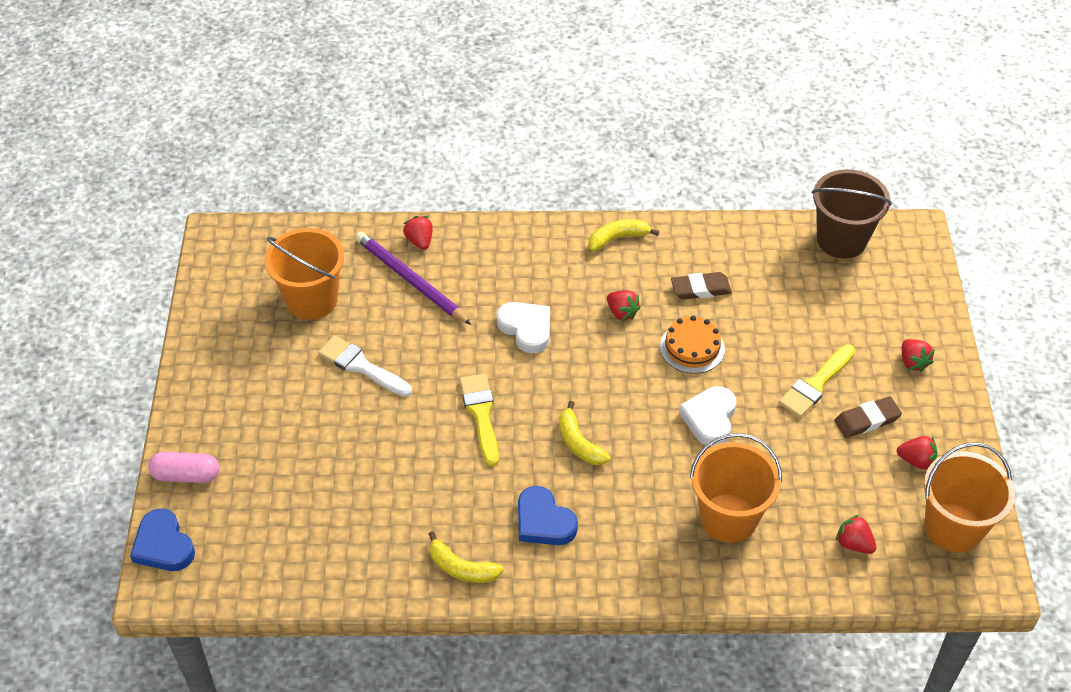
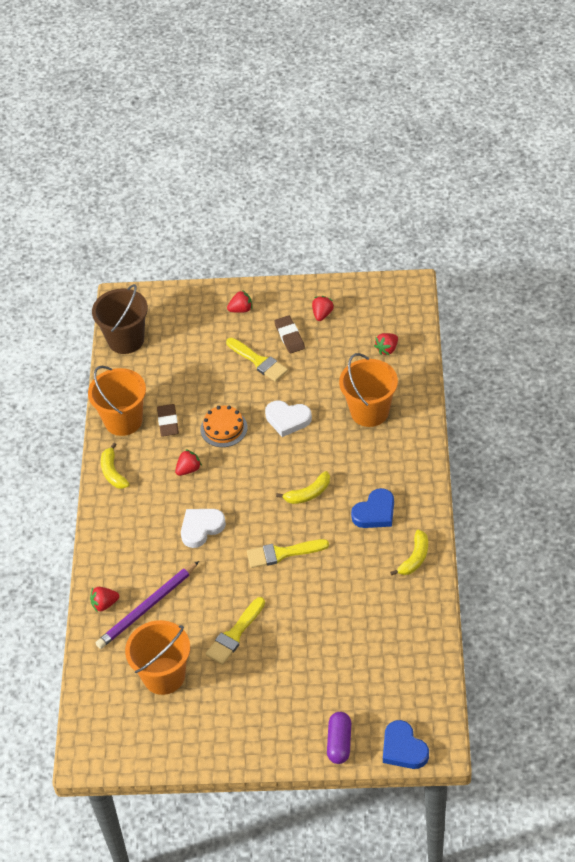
camera: 85 degrees left, 0 degrees up
(163, 545) = (403, 748): blue heart -> blue heart turned 90 degrees clockwise
(186, 475) = (339, 743): pink capsule -> purple capsule
(361, 366) = (235, 634): white brush -> yellow brush
(953, 527) = (373, 301): orange bucket -> orange bucket (123, 421)

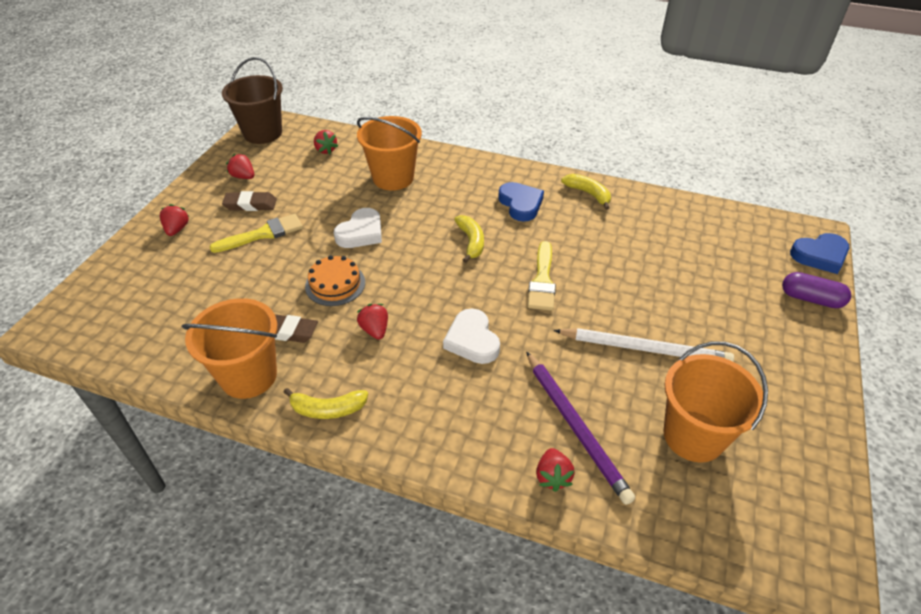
camera: 75 degrees left, 5 degrees down
(126, 340) = (117, 340): brown bucket -> brown bucket (263, 133)
(235, 634) = (644, 348): yellow brush -> white pencil

